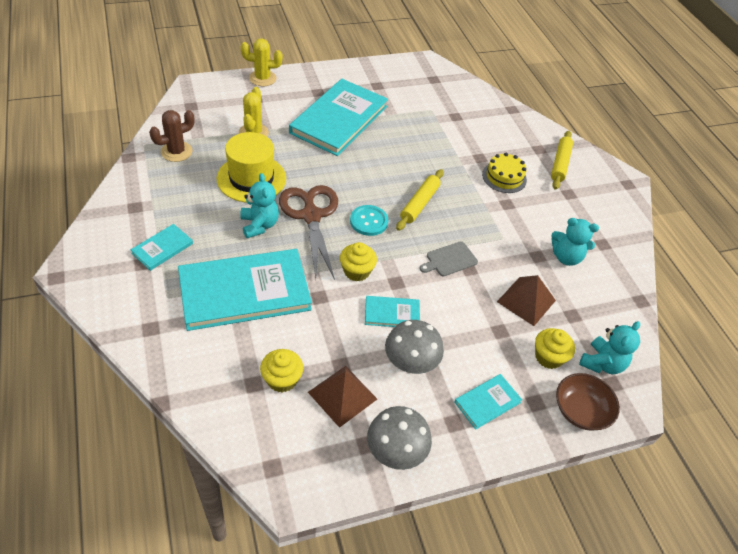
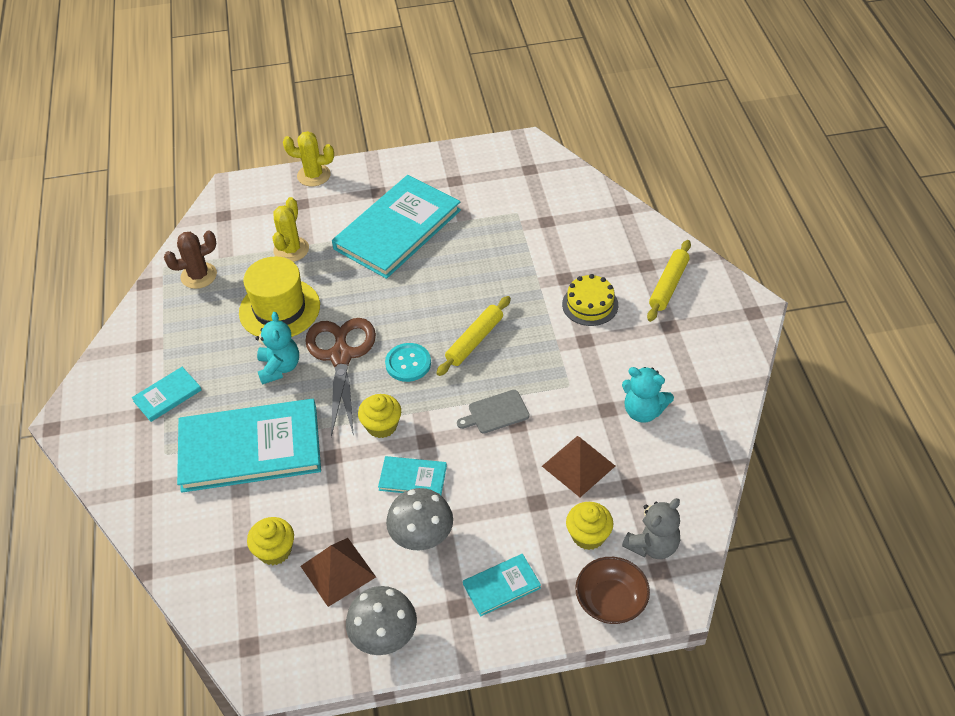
camera: 15 degrees right, 0 degrees up
(602, 363) = (652, 545): turquoise teddy bear -> grey teddy bear

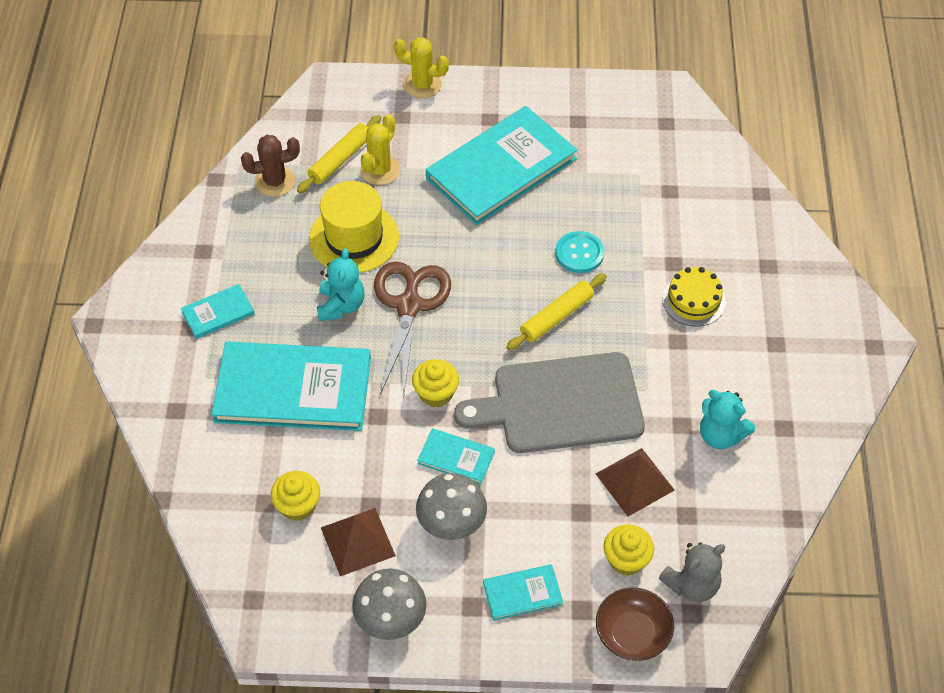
camera: 10 degrees right, 5 degrees up
(408, 363) = (479, 328): turquoise button -> turquoise button (579, 253)
(496, 412) = (560, 404): grey cutting board -> grey cutting board, size x2.36
(668, 285) = (787, 295): yellow rolling pin -> yellow rolling pin (340, 159)

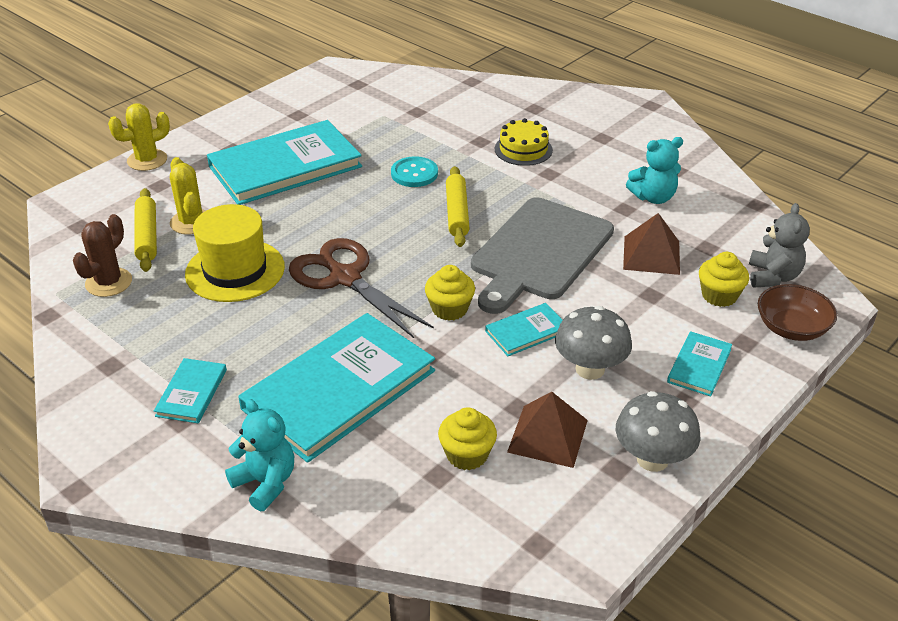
camera: 50 degrees left, 15 degrees down
(341, 305) = (291, 314): turquoise teddy bear -> turquoise teddy bear (265, 483)
(501, 169) = (285, 167): turquoise book -> turquoise book turned 60 degrees clockwise

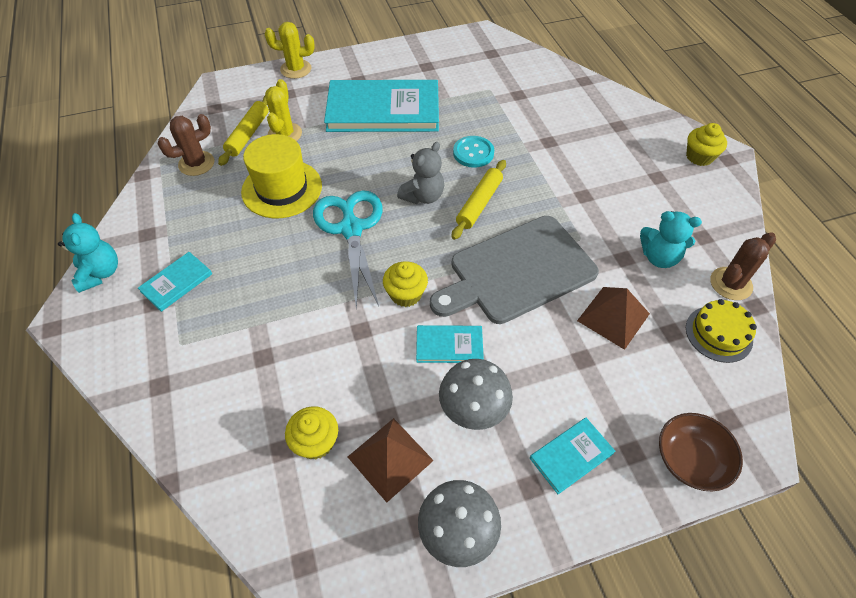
camera: 30 degrees right, 15 degrees up
(265, 483) = (163, 388): turquoise teddy bear -> turquoise teddy bear (100, 273)
(339, 389) = (272, 330): turquoise book -> none
(344, 277) = (351, 228): brown scissors -> turquoise scissors
(523, 149) = (578, 163): yellow cake -> yellow cake (718, 334)
(719, 295) = (645, 389): yellow cupcake -> yellow cupcake (699, 157)
(726, 196) = (731, 284): none -> brown cactus
(772, 277) = (713, 393): grey teddy bear -> grey teddy bear (423, 196)

